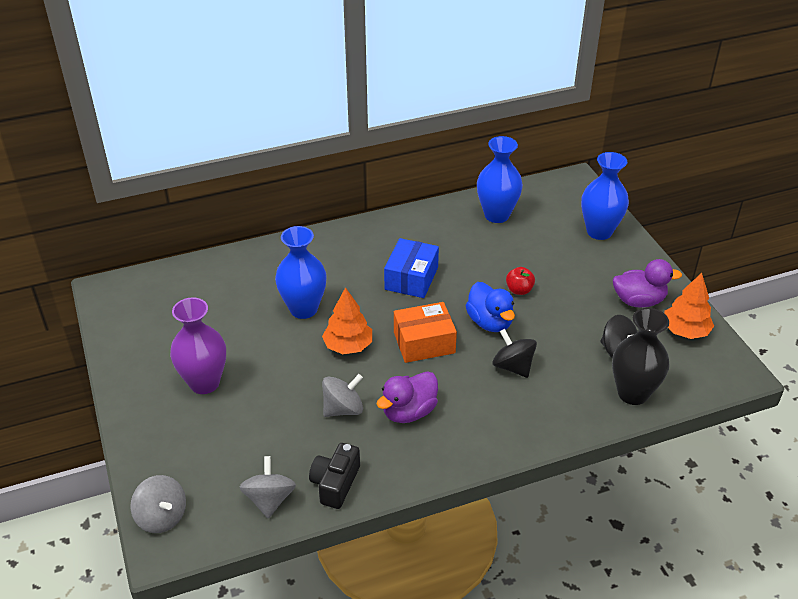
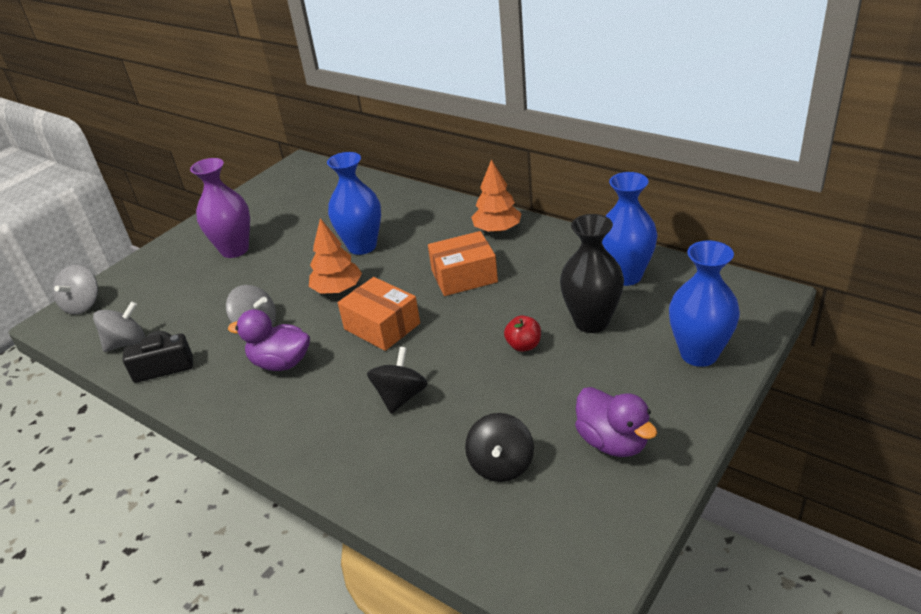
camera: 60 degrees right, 5 degrees down
(411, 278) = (464, 276): blue box -> orange box
(490, 322) = (452, 350): blue duck -> none
(633, 393) = (441, 509): black vase -> black vase (591, 322)
(685, 331) = (603, 509): orange tree -> orange tree (497, 230)

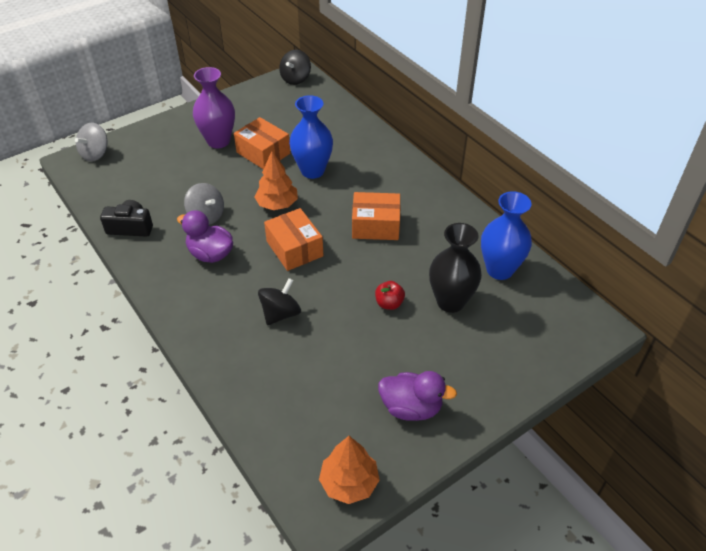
camera: 15 degrees right, 10 degrees up
(126, 343) = (113, 198): grey spinning top -> none
(295, 246) = (263, 153): none -> orange box
(497, 230) = (422, 191): orange tree -> orange tree (349, 483)
(501, 465) = (323, 395): black spinning top -> black spinning top (295, 79)
(612, 442) = (411, 407): purple duck -> purple duck turned 60 degrees counterclockwise
(699, 354) = (516, 360): blue vase -> none

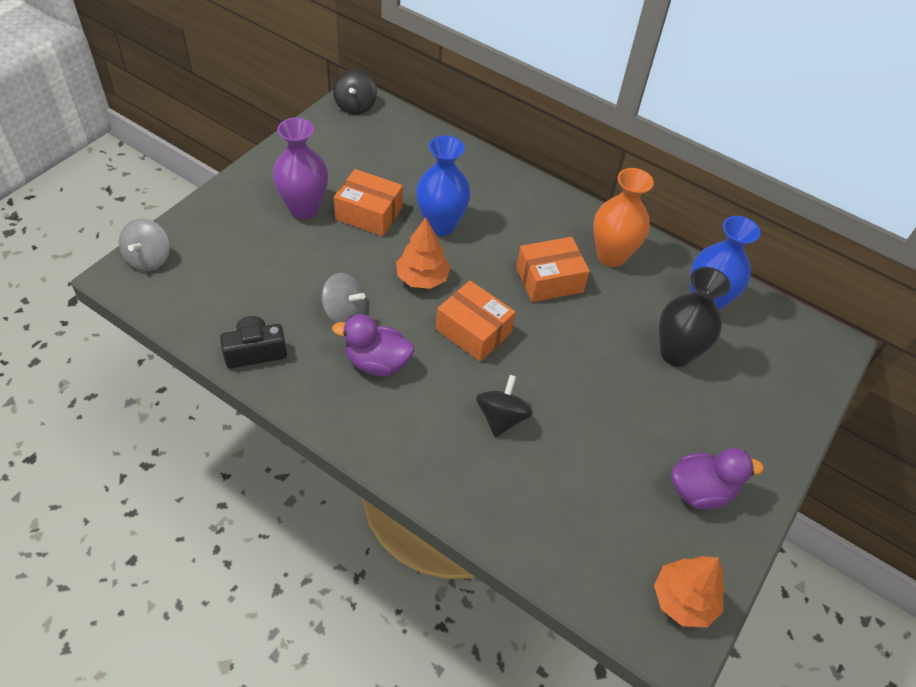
camera: 25 degrees left, 5 degrees up
(389, 303) = (613, 373): red apple -> none
(437, 218) = (611, 256): none -> orange vase

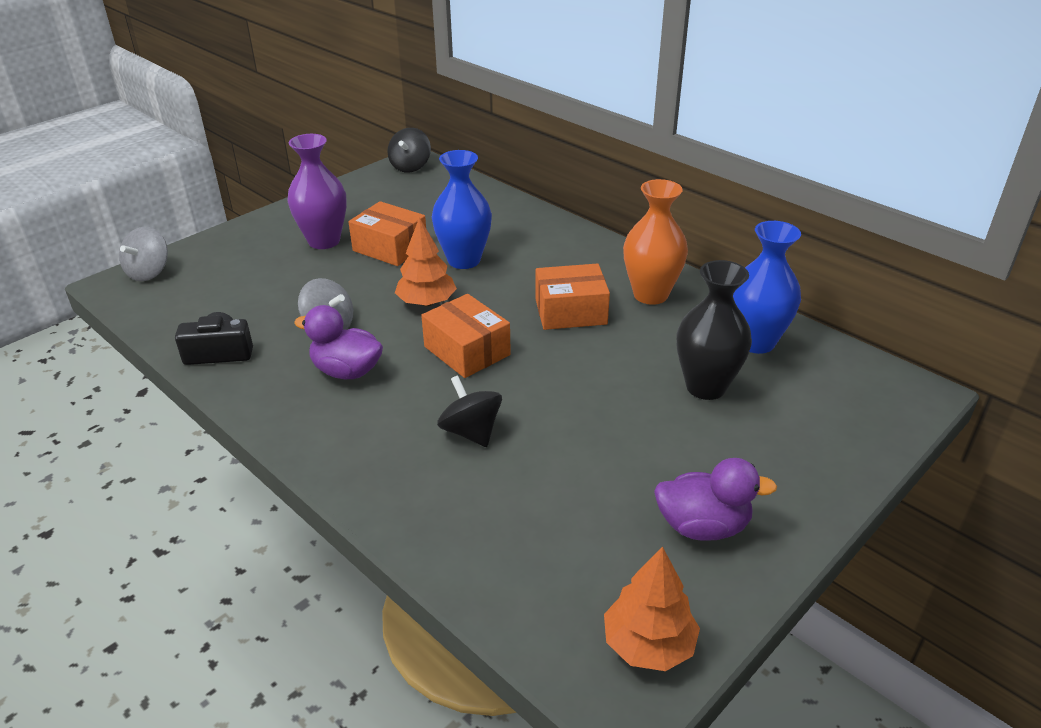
camera: 15 degrees right, 15 degrees down
(501, 418) = (471, 432): black spinning top -> black spinning top turned 60 degrees counterclockwise

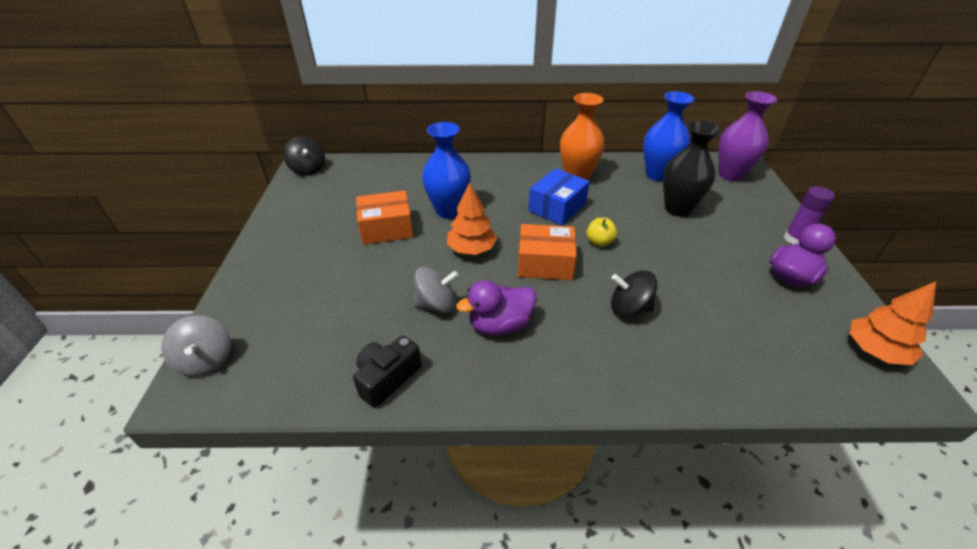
camera: 45 degrees left, 5 degrees up
(324, 241) = (329, 249): purple vase -> purple vase (730, 175)
(552, 365) = (599, 242): none -> yellow apple
(570, 311) = (557, 207): orange box -> blue box
(797, 502) = (795, 239): none -> purple glue stick

